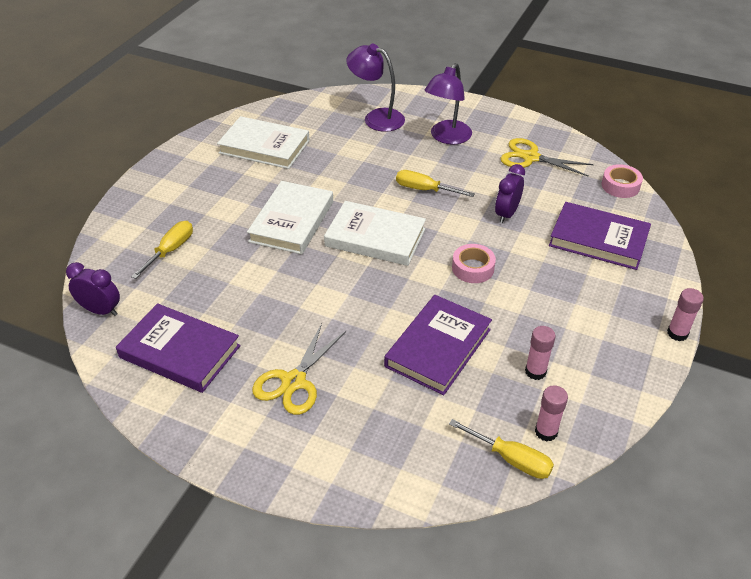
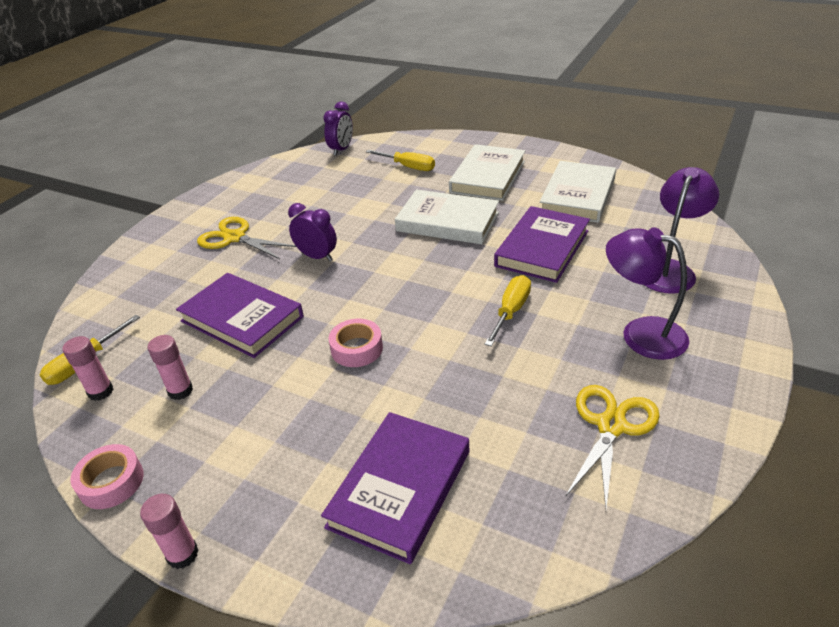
camera: 95 degrees right, 5 degrees down
(180, 351) = (287, 185): purple book -> purple book (542, 248)
(375, 237) = (418, 275): white book -> white book (488, 177)
(506, 214) = (462, 386): purple clock -> purple clock (317, 257)
(620, 186) = (548, 548): pink tape -> pink tape (111, 482)

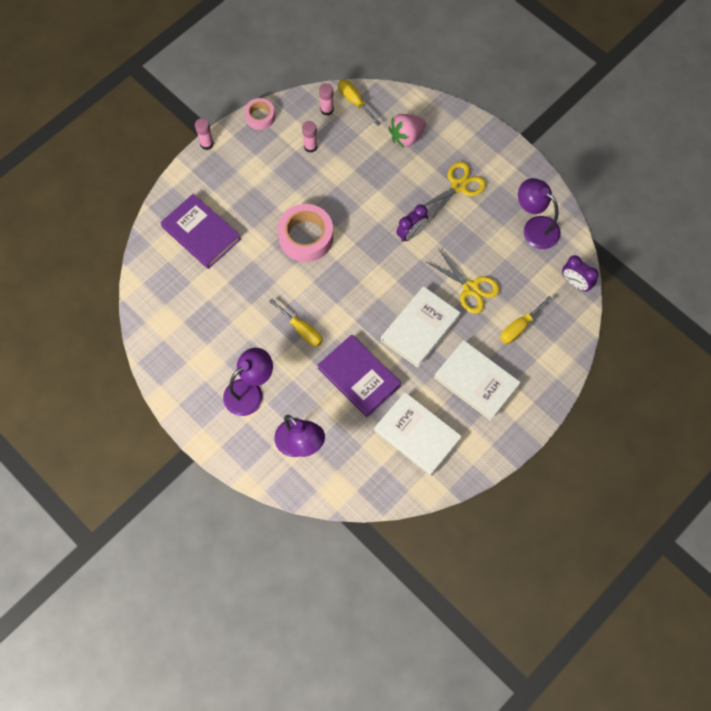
camera: 105 degrees right, 30 degrees up
(157, 295) = (406, 137): none -> pink strawberry
(242, 319) = (361, 181): purple book -> none
(281, 181) = (535, 227): none -> purple lamp
(357, 349) = (306, 237): pink tape -> pink tape, size x1.74
(611, 426) = (193, 340): yellow scissors -> yellow scissors (470, 288)

